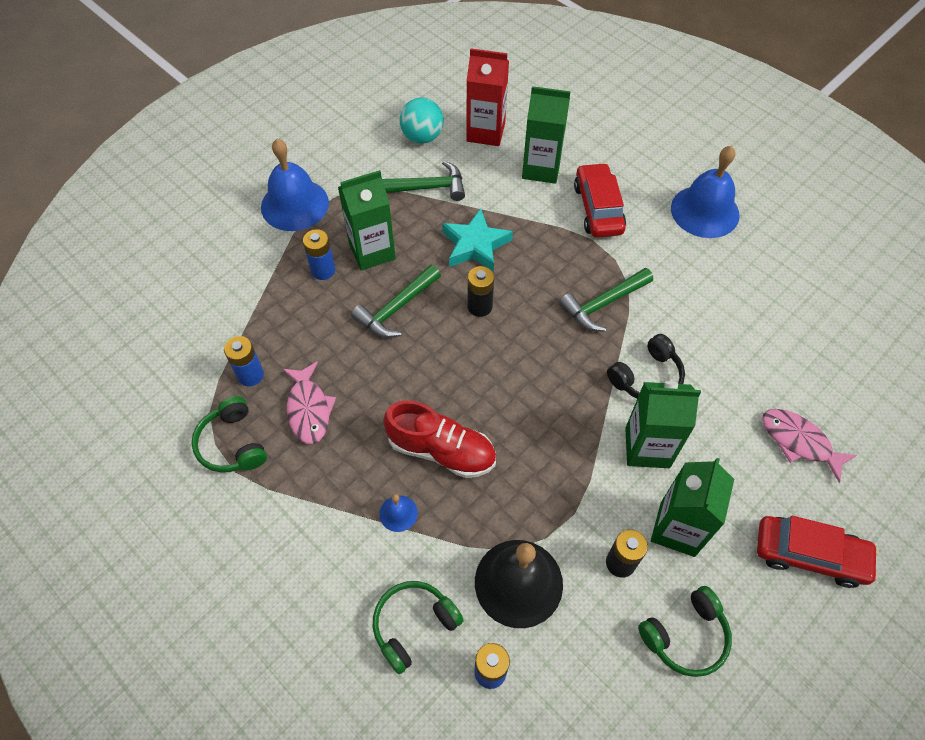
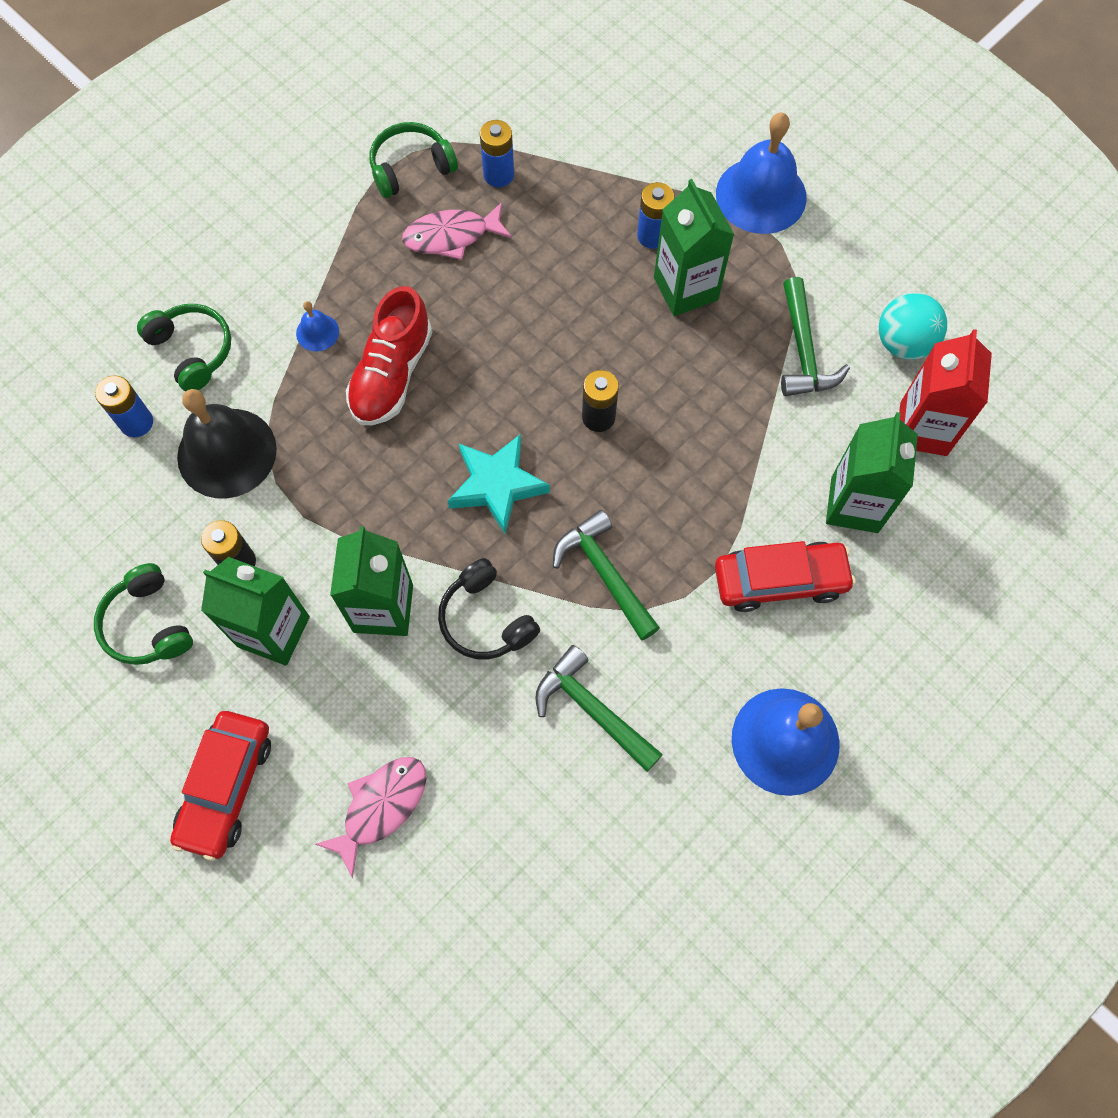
camera: 90 degrees right, 10 degrees up
(396, 308) = (594, 320): green hammer -> green hammer (592, 709)
(475, 245) = (702, 412): turquoise star -> turquoise star (497, 485)

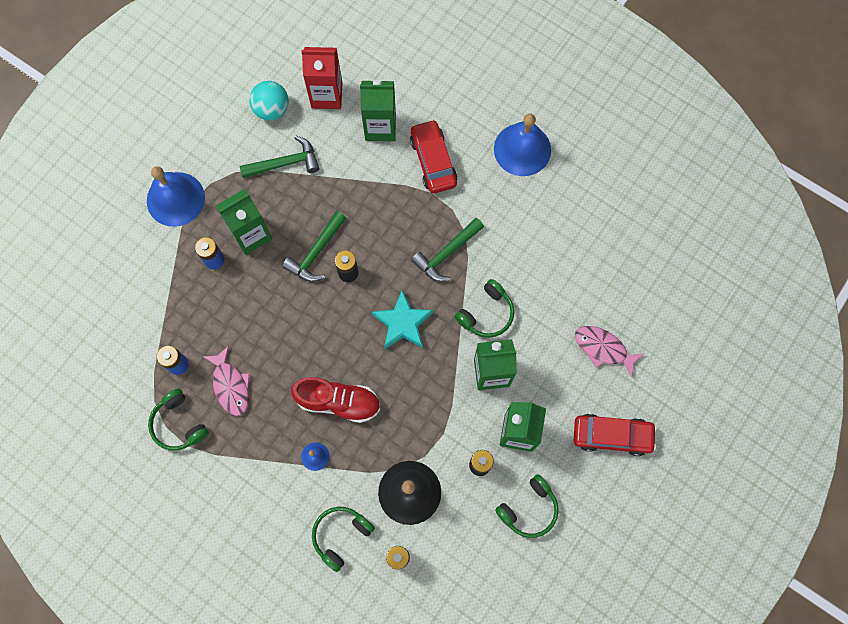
camera: 100 degrees left, 5 degrees up
(485, 619) = (486, 314): black headphones -> green headphones
(592, 709) = (526, 248): green hammer -> green hammer (316, 252)

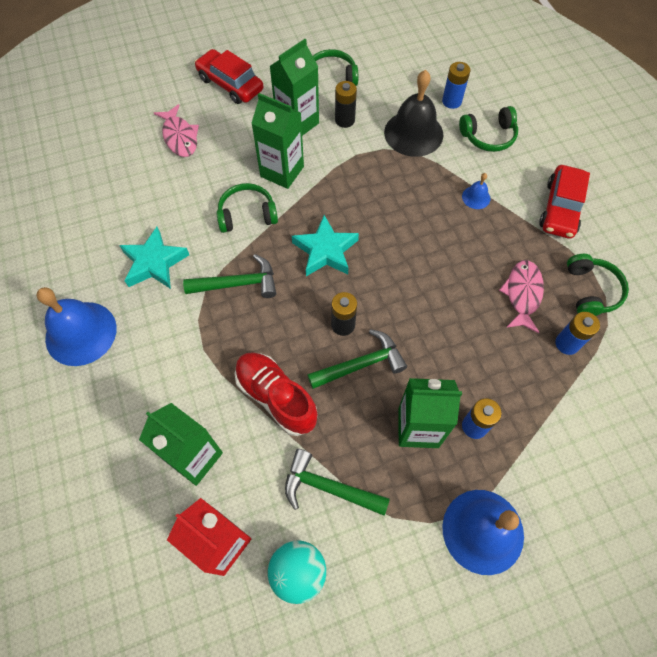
camera: 145 degrees left, 10 degrees down
(338, 402) = (428, 224): red shoe -> red shoe (276, 397)
(433, 161) = (173, 380): red car -> red car (560, 208)
(520, 229) = (154, 263): none -> turquoise star

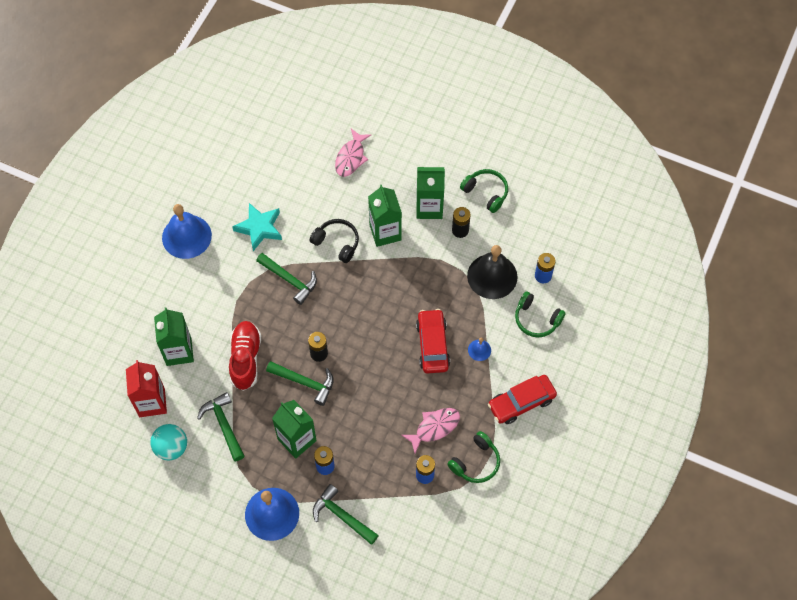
camera: 45 degrees right, 0 degrees up
(230, 84) = (418, 144): red car -> red car (432, 345)
(247, 214) = (337, 243): green headphones -> black headphones
(325, 251) = (356, 303): turquoise star -> none
(548, 459) = (342, 516): none -> green hammer

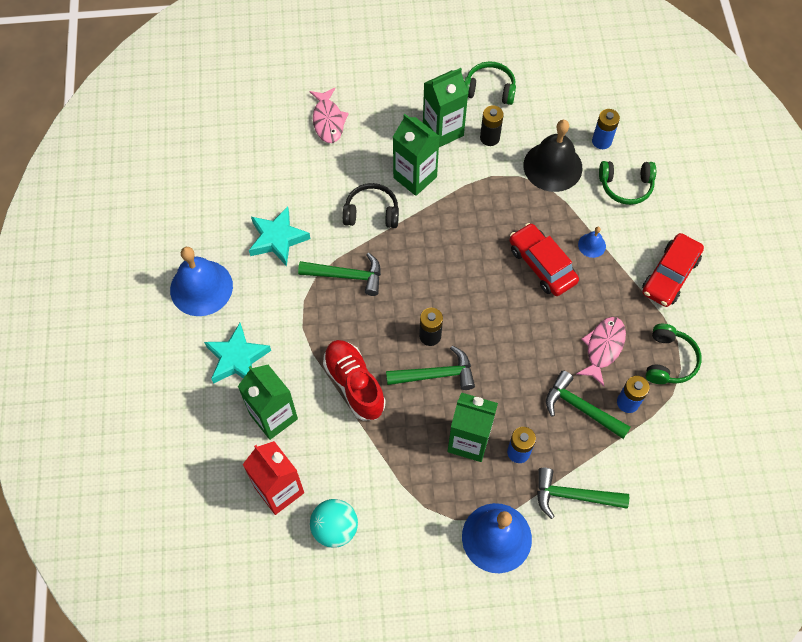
camera: 30 degrees left, 0 degrees up
(180, 299) = (237, 358): none -> turquoise star
(224, 425) = (378, 470): green hammer -> green hammer (581, 408)

